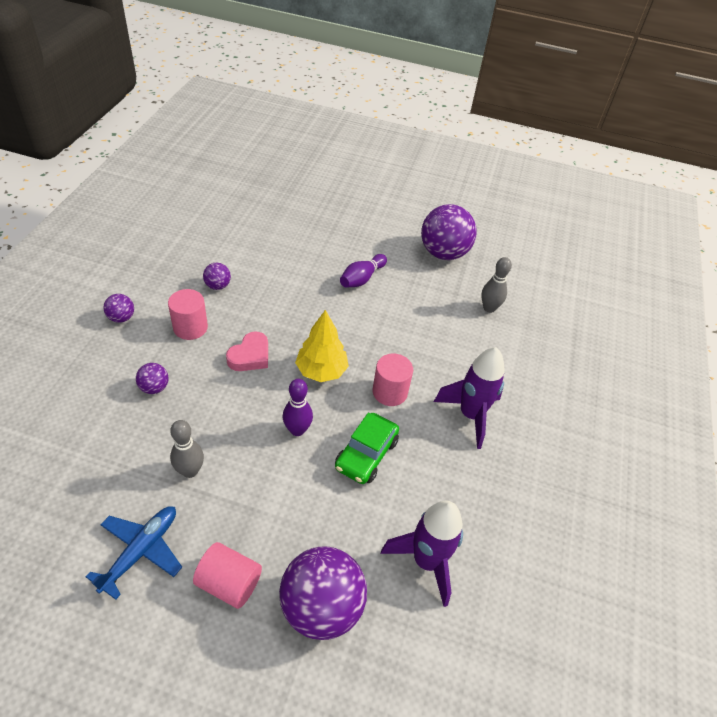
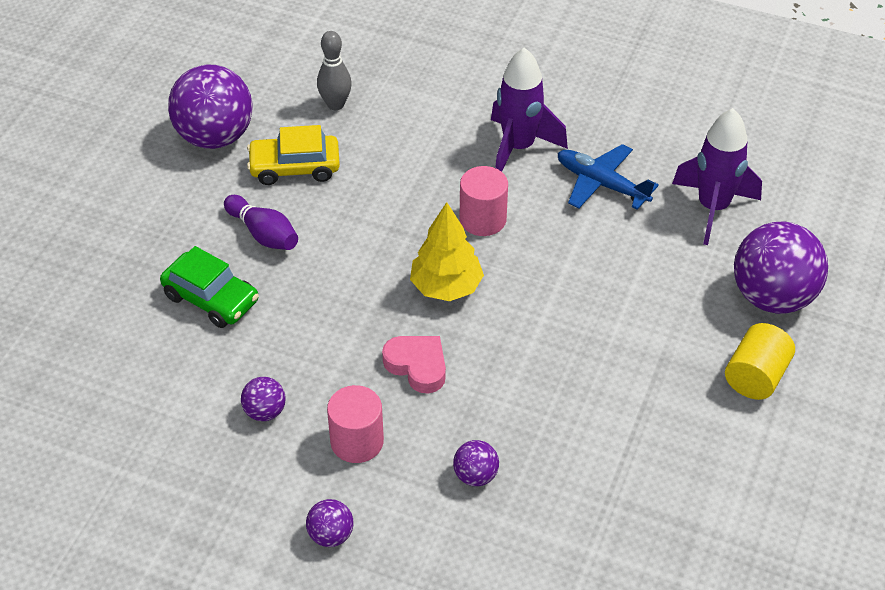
camera: 80 degrees left, 0 degrees up
(141, 551) = (726, 463): blue plane -> blue plane (601, 184)
(190, 471) = (612, 423): grey bowling pin -> none
(229, 583) = (756, 376): pink cylinder -> yellow cylinder
(297, 430) = (545, 314): purple bowling pin -> none
(366, 454) = (579, 248): green car -> green car (211, 298)
(423, 290) = (295, 167): none -> yellow car

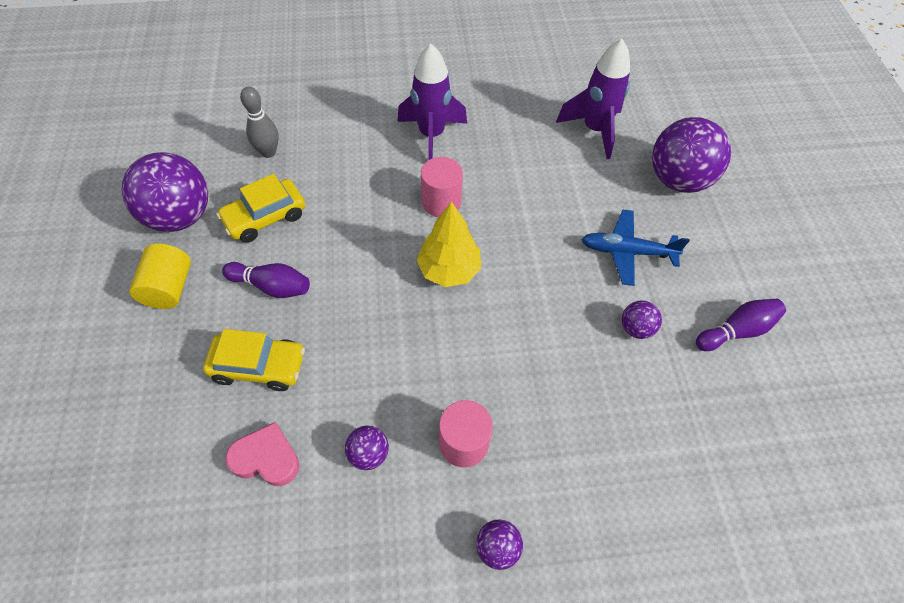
camera: 30 degrees left, 10 degrees up
(211, 298) = (259, 366): green car -> yellow car
(417, 366) = (469, 349): pink heart -> pink heart (266, 458)
(475, 475) = (576, 426): purple ball -> purple ball (636, 328)
(601, 184) = (508, 141): blue plane -> blue plane (627, 252)
(715, 468) = (736, 331): none -> purple bowling pin
(756, 376) = (710, 245): yellow cylinder -> yellow cylinder (169, 288)

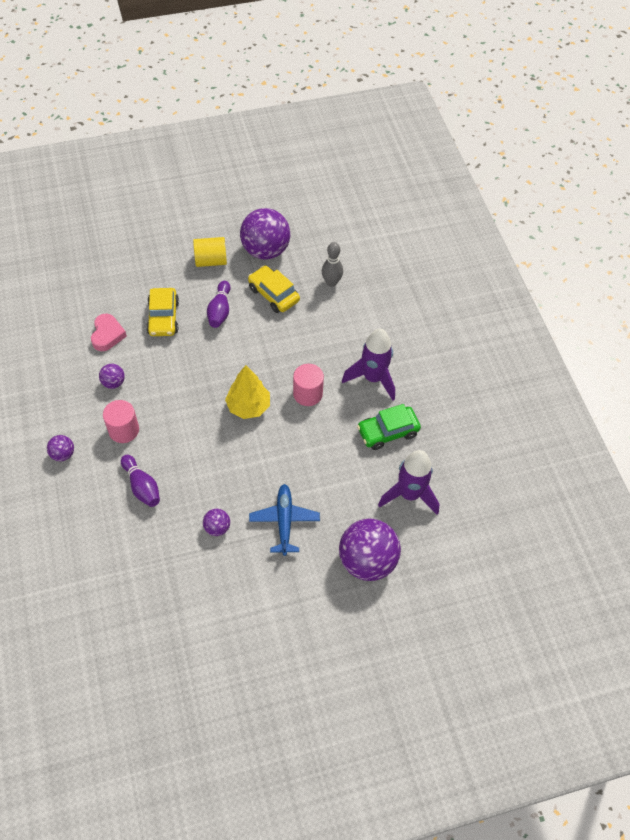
camera: 80 degrees right, 0 degrees up
(510, 134) = (388, 432): none -> green car
(736, 331) = (224, 597): purple bowling pin -> purple bowling pin (142, 486)

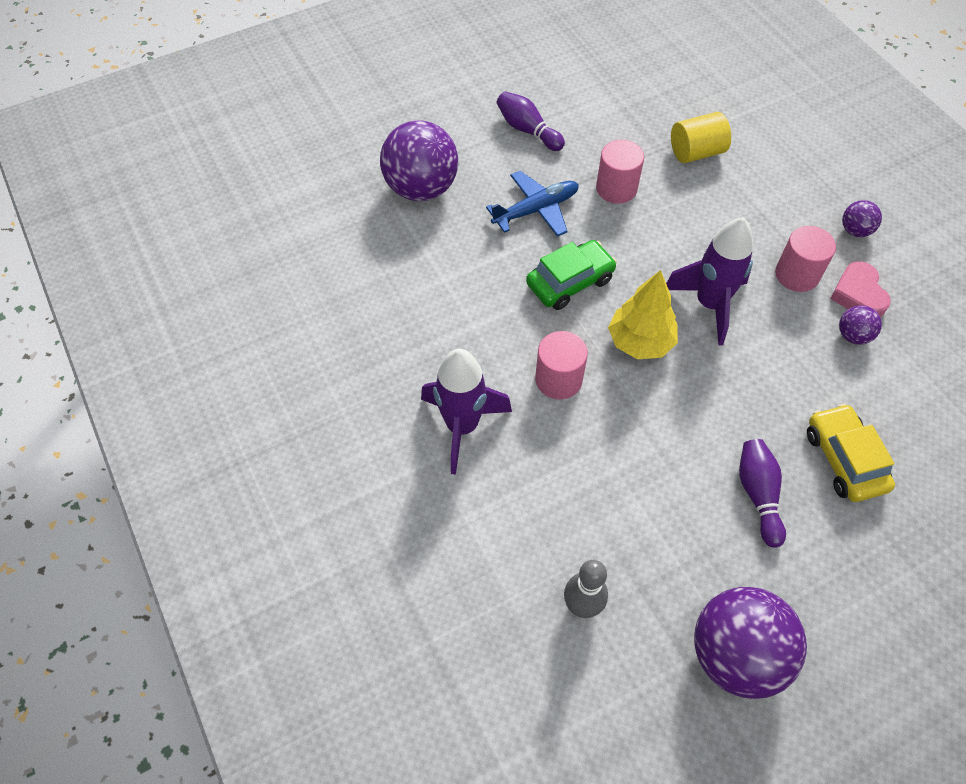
camera: 170 degrees right, 0 degrees up
(107, 335) = (912, 408): pink heart -> pink heart (858, 295)
(142, 486) = (732, 214): purple bowling pin -> purple bowling pin (527, 130)
(211, 261) = (827, 601): yellow cylinder -> yellow cylinder (696, 152)
(217, 527) = (616, 188): purple ball -> pink cylinder
(273, 294) = (679, 552): yellow car -> none
(284, 521) = (536, 210): blue plane -> blue plane turned 105 degrees counterclockwise
(388, 432) = (423, 347): green car -> green car (570, 282)
(409, 494) = (379, 270): purple rocket -> purple rocket (709, 304)

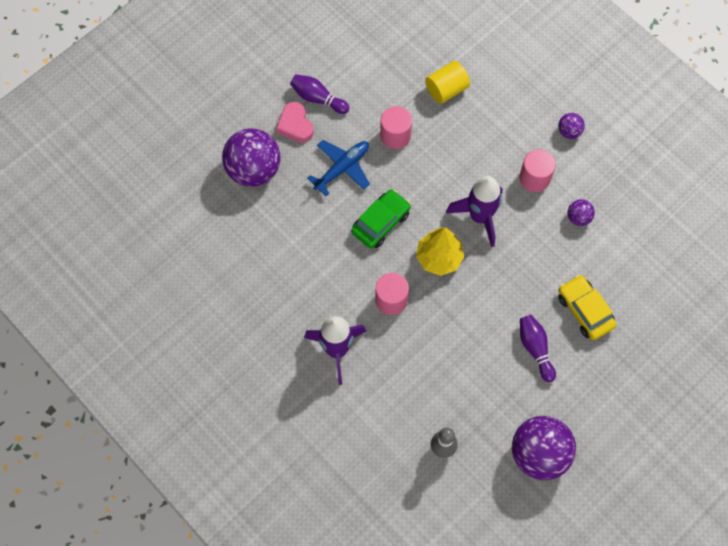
camera: 15 degrees left, 10 degrees up
(858, 295) = (578, 184): pink heart -> pink heart (295, 125)

